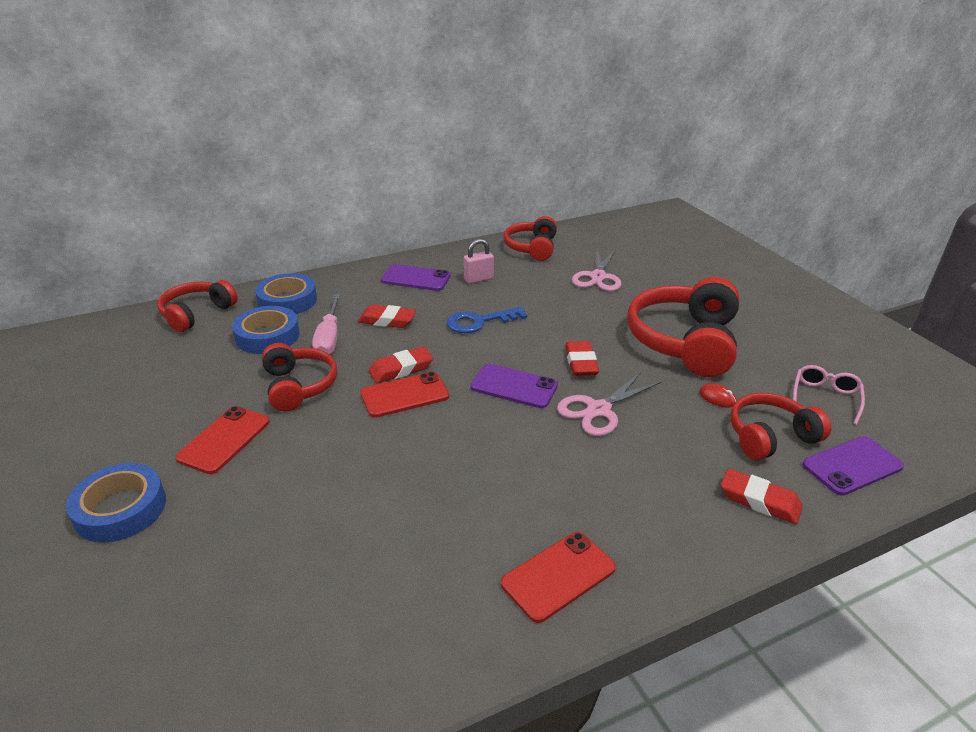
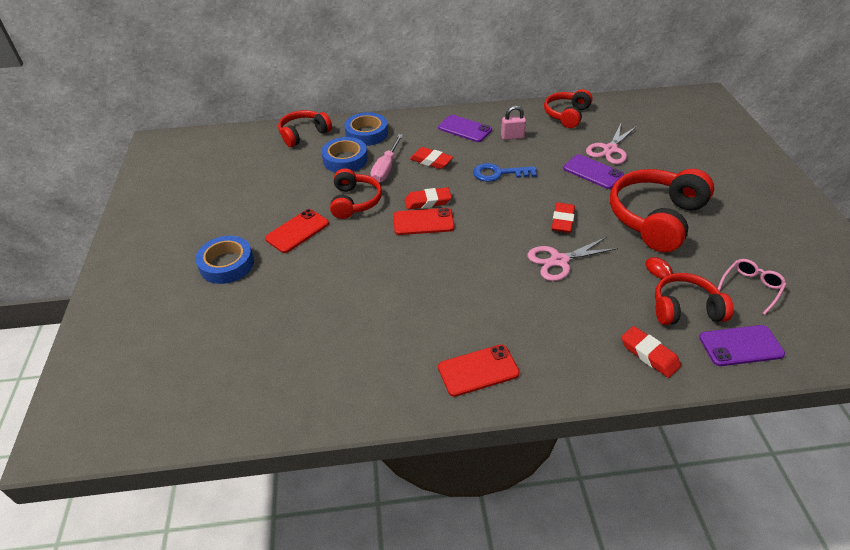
camera: 20 degrees right, 10 degrees up
(514, 386) = (504, 230): purple phone -> purple phone (593, 172)

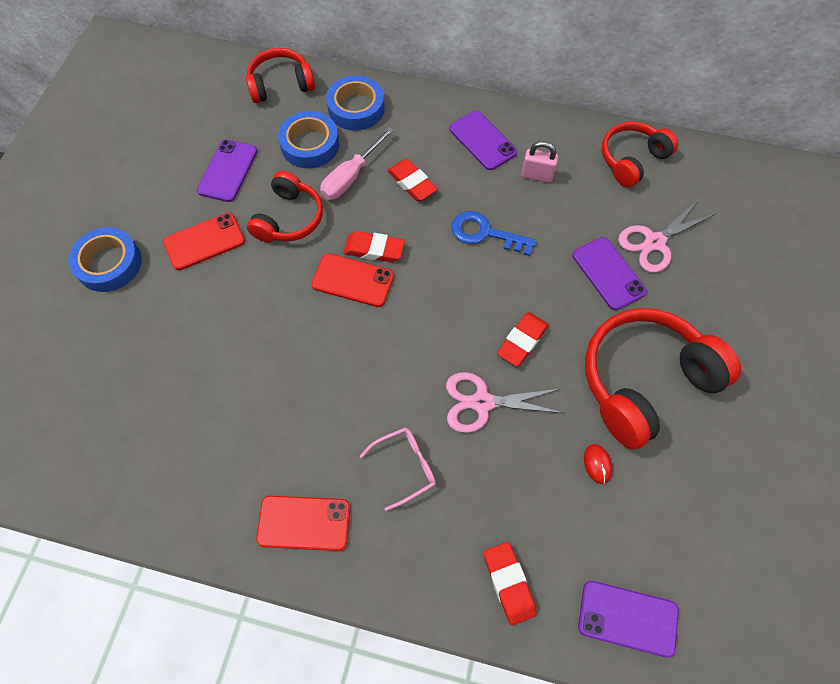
camera: 20 degrees right, 20 degrees up
(291, 188) = (227, 171): none -> purple phone
(685, 309) = (593, 536): red headphones -> none
(751, 287) = (699, 538): pink glasses -> pink glasses (405, 466)

